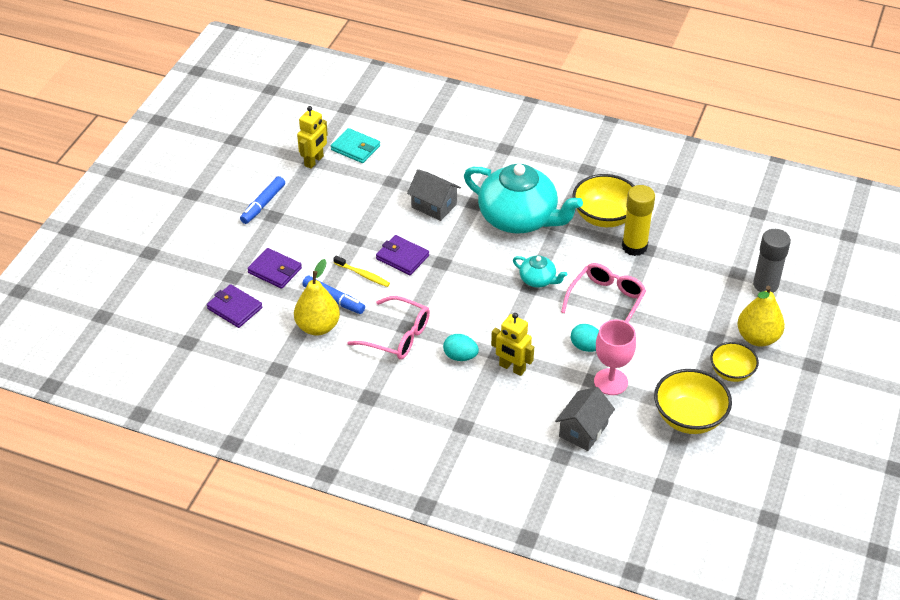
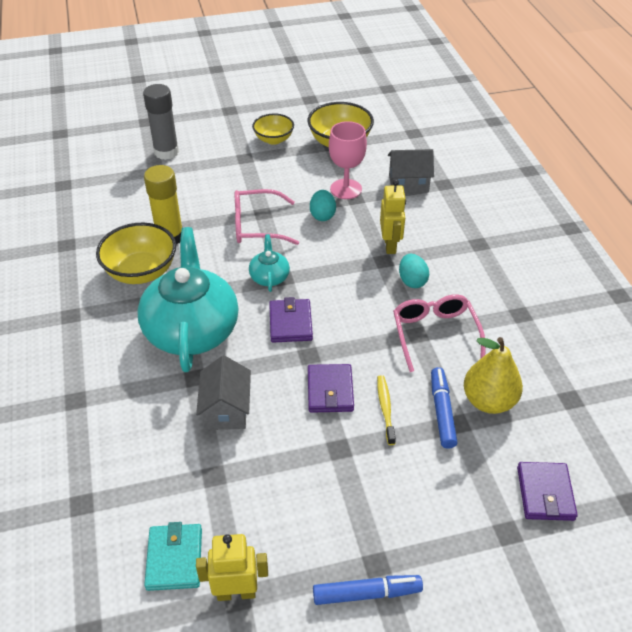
camera: 125 degrees left, 0 degrees up
(275, 270) = (457, 495): purple wallet -> purple wallet (290, 323)
(757, 338) = (224, 139): yellow pear -> none

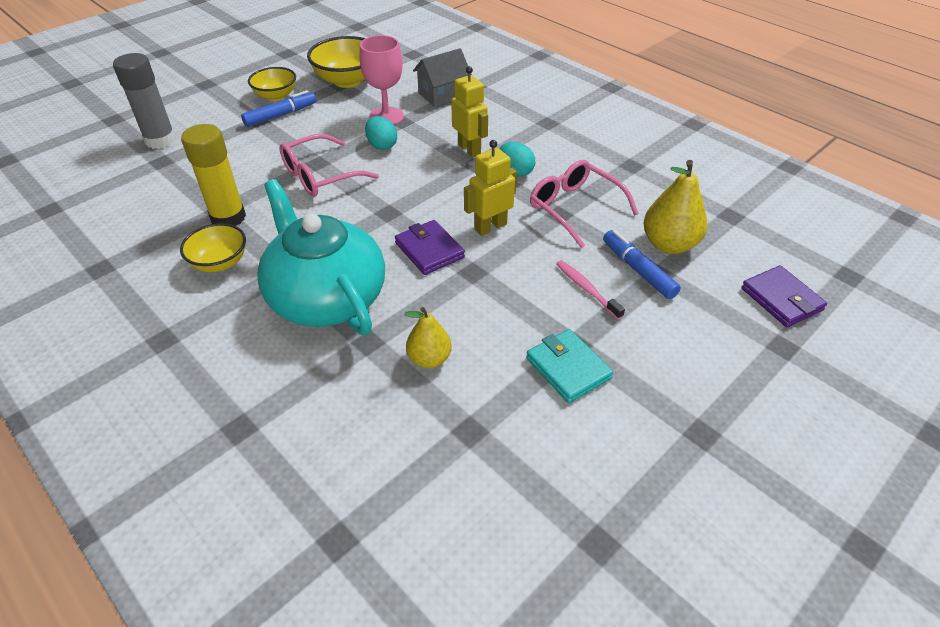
camera: 30 degrees left, 0 degrees up
(141, 272) = (220, 263): yellow bowl -> yellow bowl, size x0.64
(174, 559) = (498, 541): turquoise wallet -> turquoise wallet (568, 368)
(226, 409) = (429, 359): grey house -> yellow pear
(236, 592) = (594, 539): yellow robot -> yellow robot (490, 227)
(269, 277) = (372, 217): turquoise teapot -> none
(330, 391) = (521, 295): purple wallet -> none
(366, 593) = (717, 466): blue marker -> blue marker (280, 115)
(385, 409) = (587, 289): yellow toothbrush -> pink toothbrush

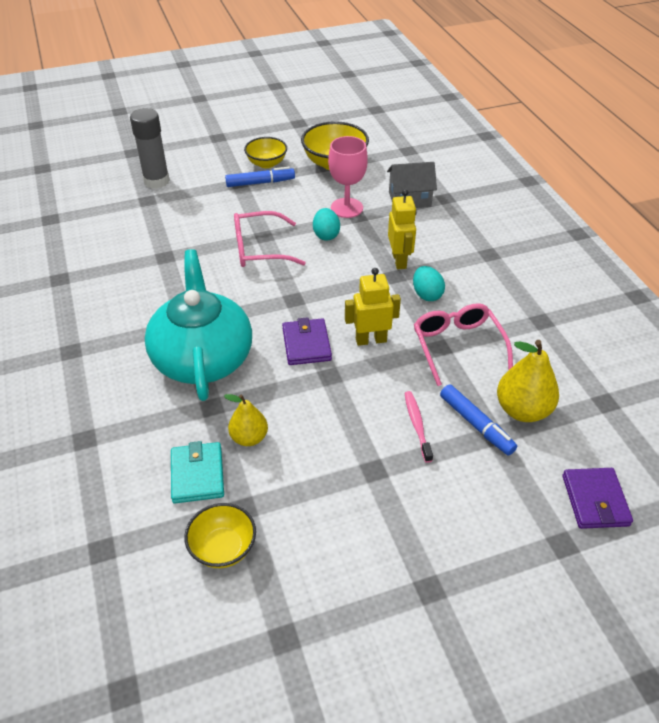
camera: 25 degrees right, 0 degrees up
(220, 263) = (142, 302): yellow bowl -> yellow bowl (223, 548)
(228, 217) = (169, 265): yellow glue stick -> none
(568, 368) = (354, 488): turquoise wallet -> turquoise wallet (197, 475)
(638, 270) = (476, 424): blue marker -> blue marker turned 150 degrees clockwise

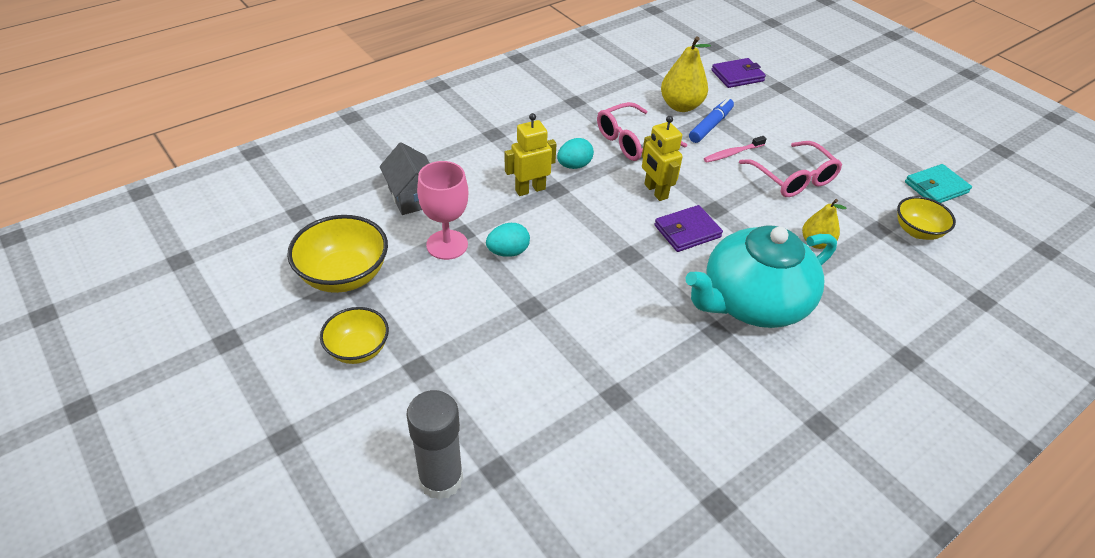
camera: 110 degrees left, 0 degrees up
(197, 475) = (874, 264): turquoise wallet -> turquoise wallet (936, 187)
(259, 249) = (559, 304): pink glasses -> pink glasses (793, 178)
(260, 183) = (412, 343): blue marker -> none

